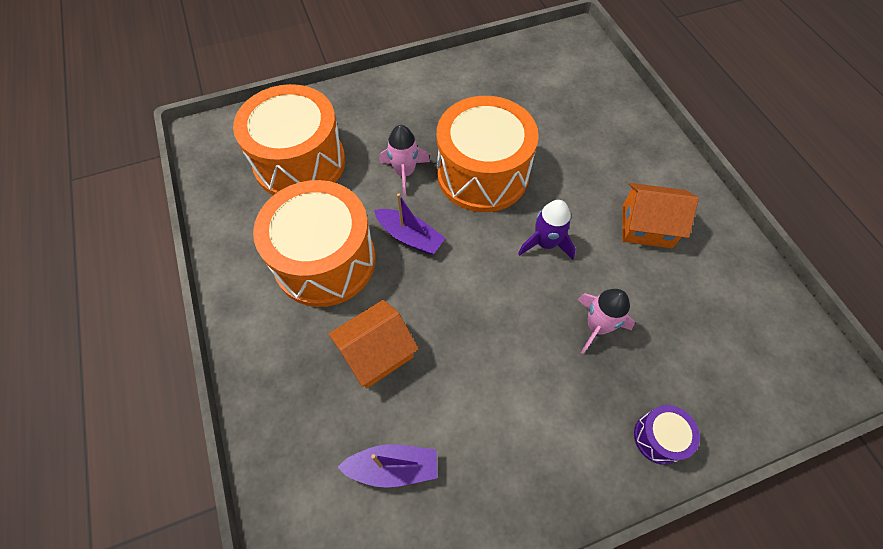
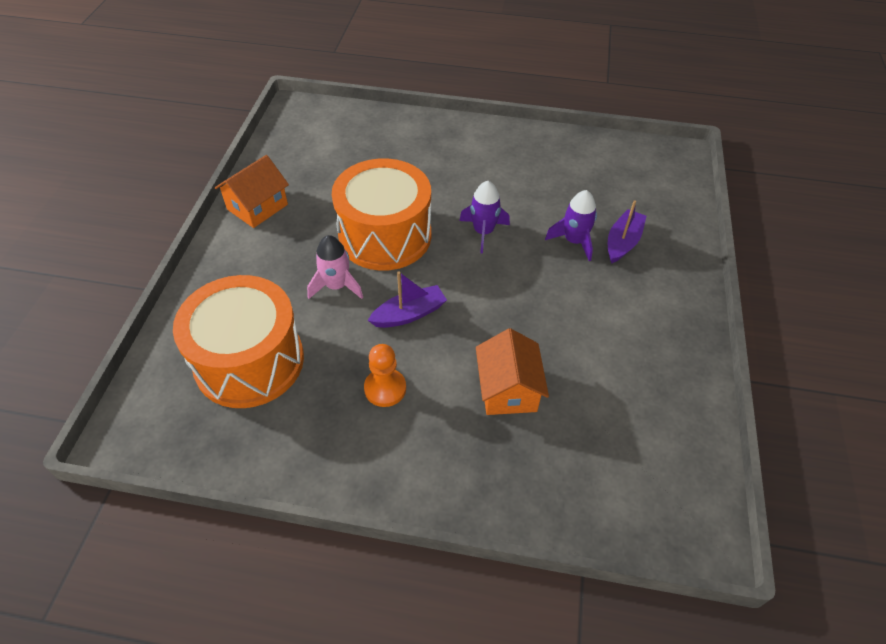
camera: 60 degrees left, 10 degrees down
(325, 261) = (385, 388): orange drum -> orange pawn
(393, 467) = (617, 424): purple boat -> purple boat (622, 242)
(597, 326) = (574, 241): pink rocket -> purple rocket
(647, 226) = (511, 171): orange house -> orange house (257, 207)
(659, 437) = (675, 255): purple drum -> none

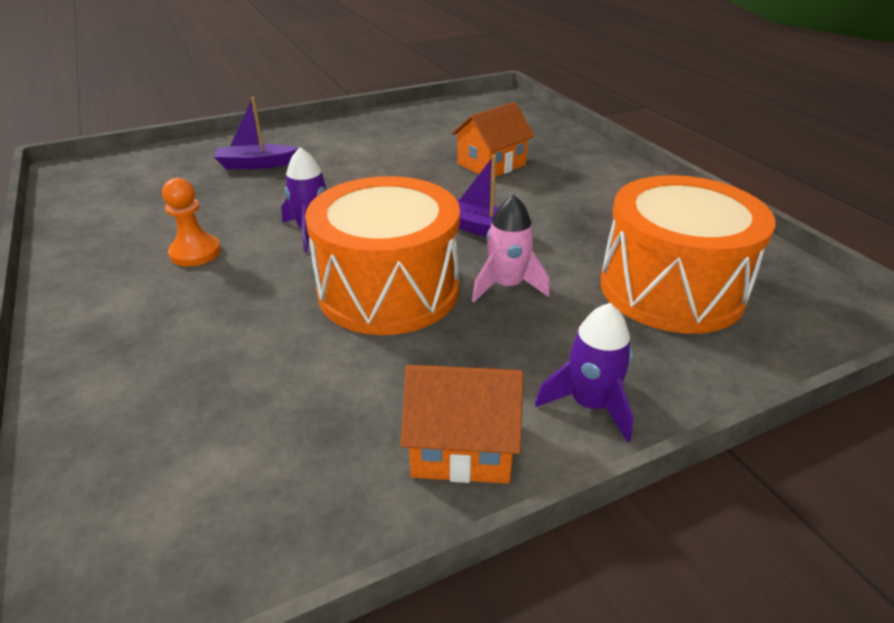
camera: 125 degrees left, 15 degrees down
(385, 388) = (572, 208): orange pawn -> orange pawn (195, 253)
(574, 241) = (277, 184): purple rocket -> purple rocket (589, 404)

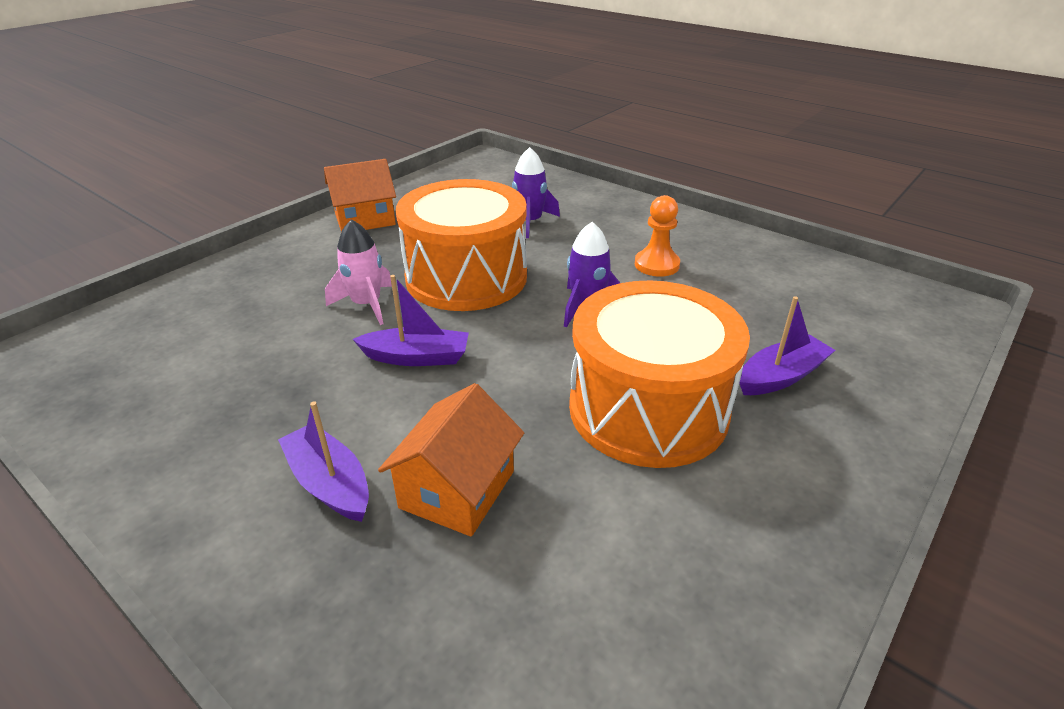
camera: 155 degrees right, 0 degrees up
(560, 180) = (330, 483): none -> purple boat
(589, 404) = (291, 249): purple rocket -> purple rocket (530, 222)
(671, 289) = (205, 340): orange drum -> orange drum (648, 409)

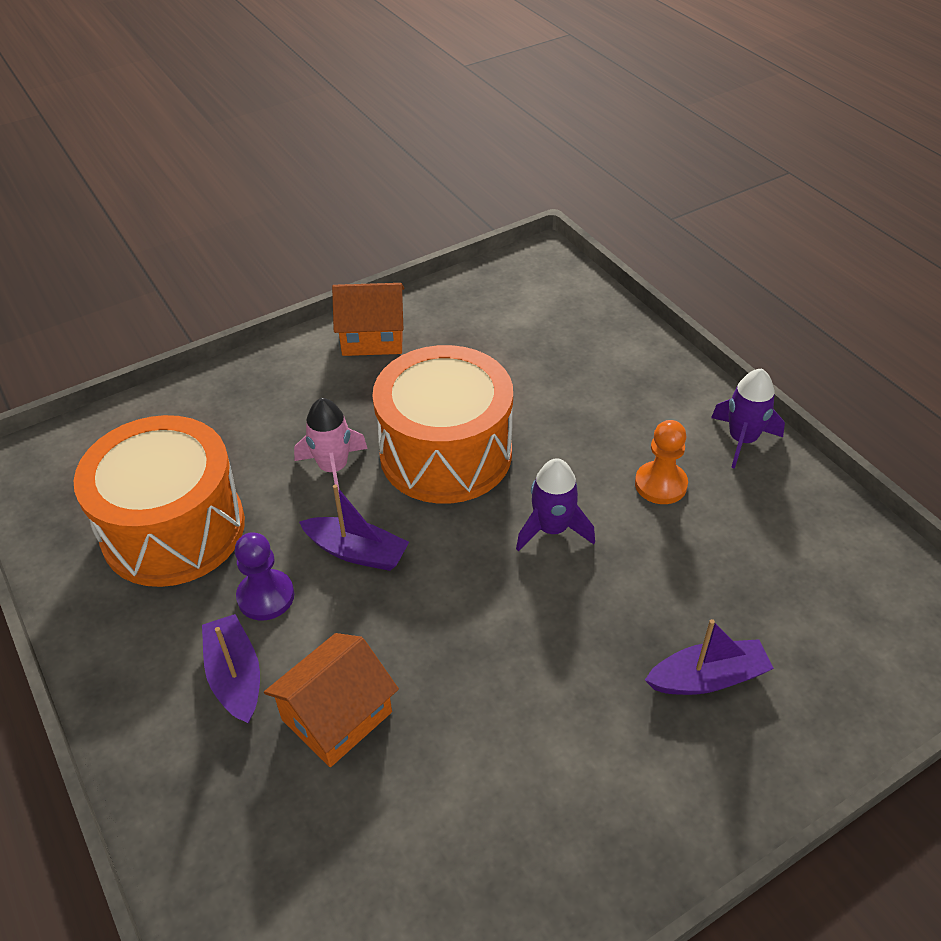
camera: 20 degrees right, 10 degrees up
(337, 409) = (266, 596): none -> purple pawn
(530, 222) = (549, 382): purple rocket -> purple rocket (742, 440)
(648, 409) = (548, 679): orange drum -> orange drum (173, 529)

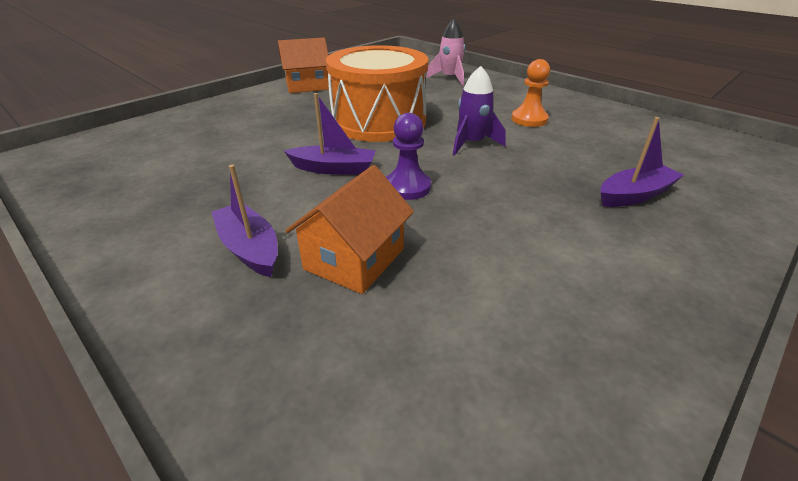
camera: 15 degrees left, 10 degrees down
(173, 529) = (176, 175): orange drum -> none
(266, 596) = (265, 199): purple pawn -> purple pawn (407, 187)
(333, 468) = (300, 135): pink rocket -> pink rocket (449, 78)
(742, 440) = (563, 100): purple rocket -> none

